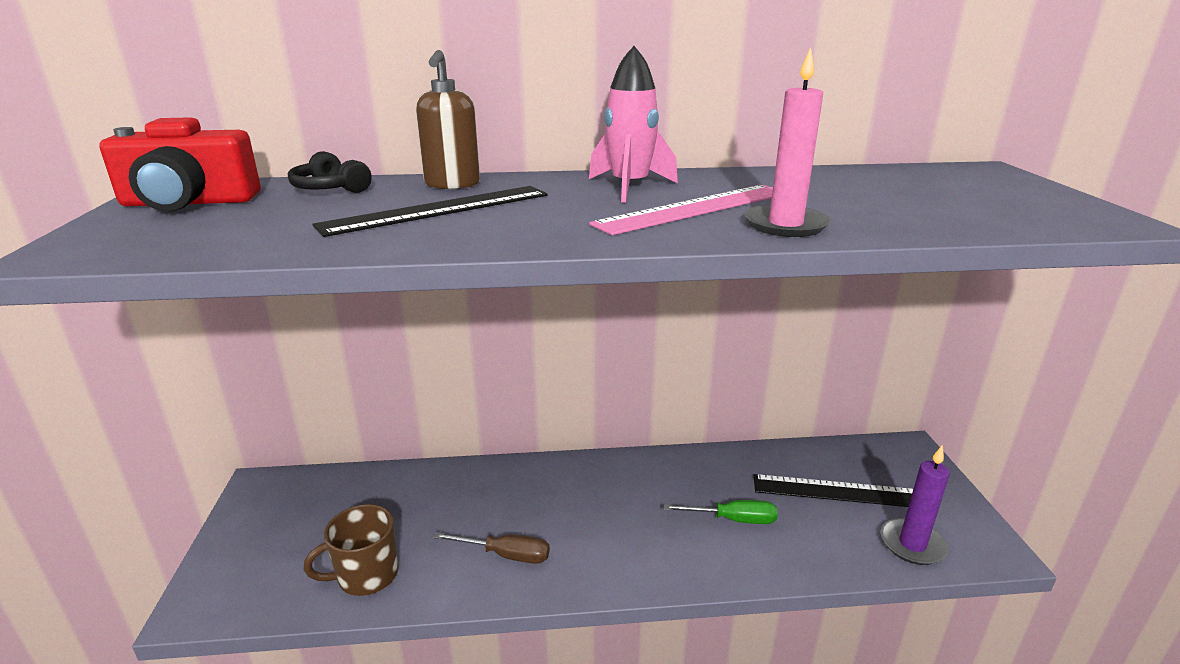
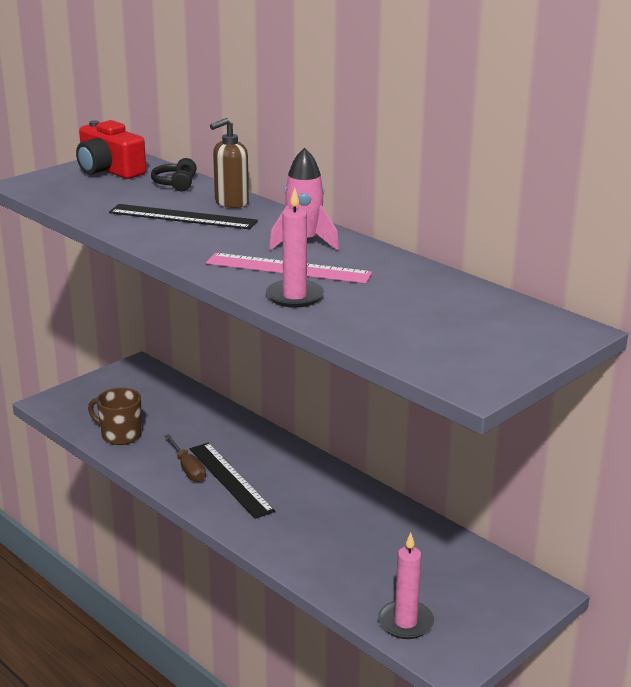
camera: 50 degrees right, 0 degrees up
(733, 519) = (328, 536): green screwdriver -> none
(840, 492) = (426, 573): black ruler -> black ruler (230, 479)
(912, 544) = (405, 622): purple candle -> pink candle

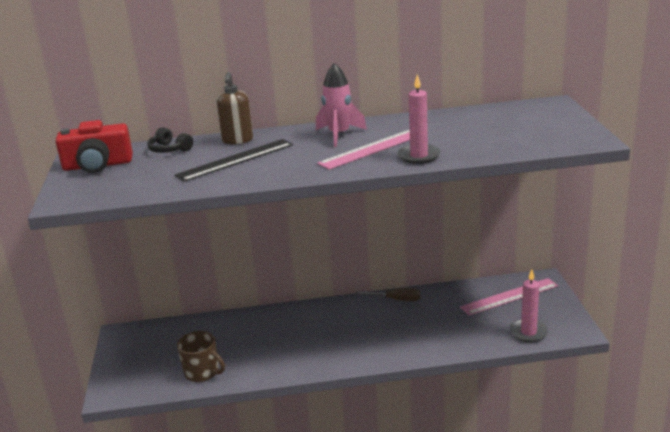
camera: 50 degrees left, 0 degrees up
(120, 435) = (202, 372): brown mug -> brown mug turned 120 degrees counterclockwise
(188, 469) = (283, 356): brown screwdriver -> brown screwdriver (396, 300)
(230, 479) = (317, 343): black ruler -> none
(469, 579) = (509, 296): none -> pink ruler

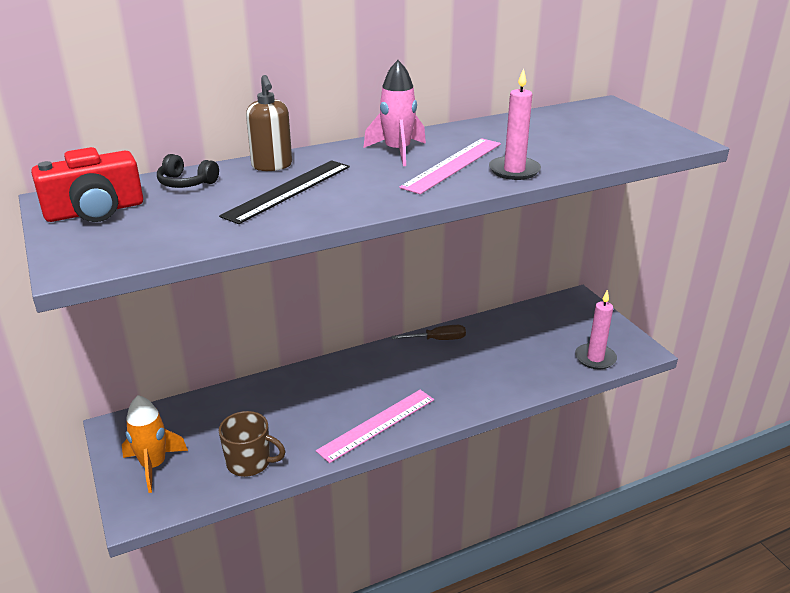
camera: 20 degrees left, 5 degrees up
(134, 364) = (154, 466): none -> orange rocket
(509, 296) = (554, 321): pink ruler -> pink ruler (377, 424)

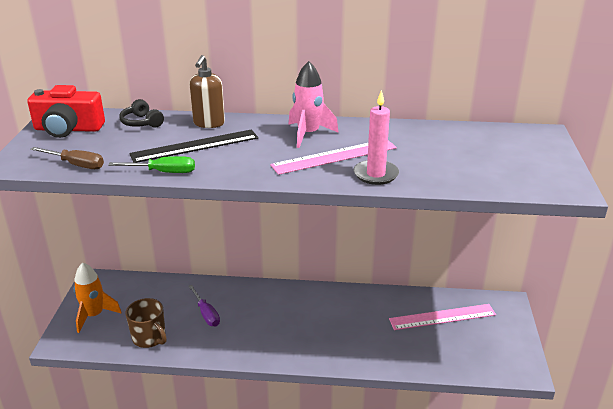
camera: 30 degrees right, 0 degrees up
(289, 224) = (163, 172): none -> green screwdriver
(294, 413) = (206, 314): none -> purple screwdriver
(377, 424) = (253, 346): pink ruler -> pink ruler (442, 317)
(438, 339) = (356, 296): brown screwdriver -> brown screwdriver (76, 165)
(595, 358) = (474, 361): pink candle -> none

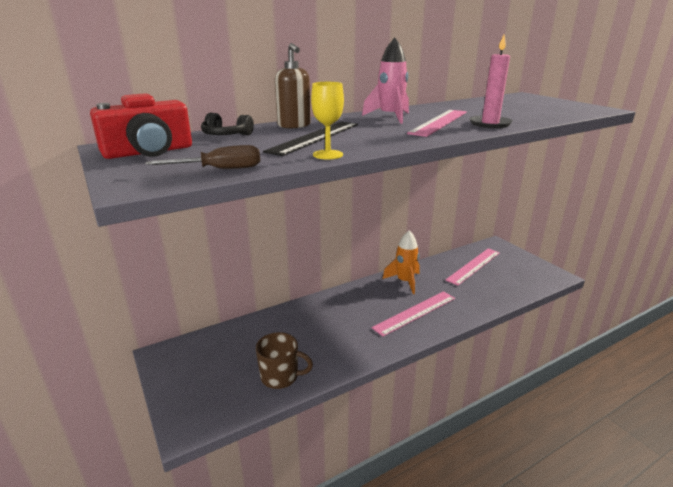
camera: 35 degrees left, 5 degrees down
(94, 315) = (197, 384): orange rocket -> orange rocket (404, 281)
(163, 172) = (328, 155): green screwdriver -> yellow goblet
(206, 314) = (309, 334): purple screwdriver -> none
(316, 337) = (415, 312): none -> pink ruler

